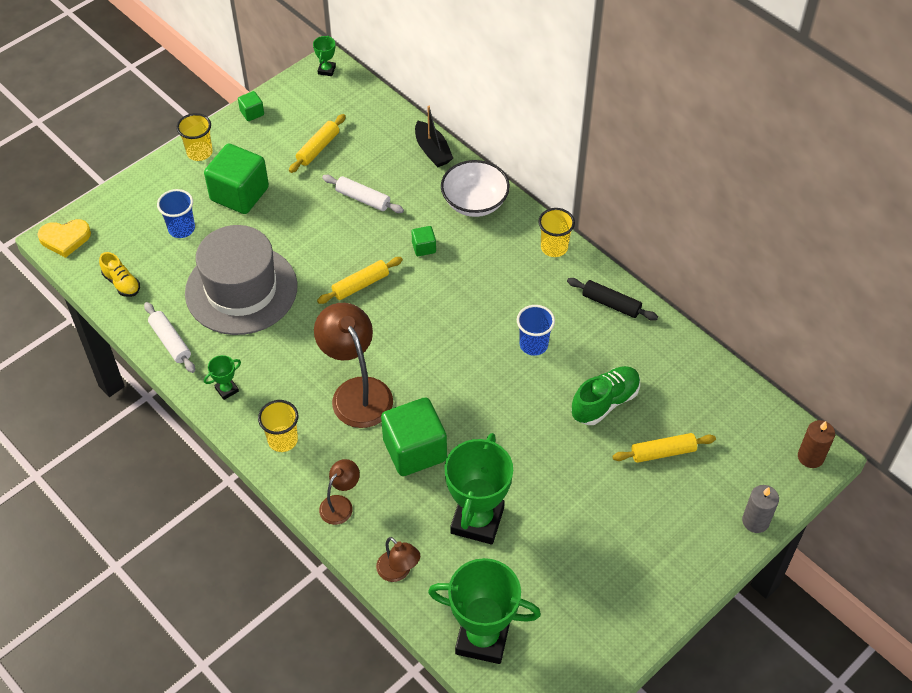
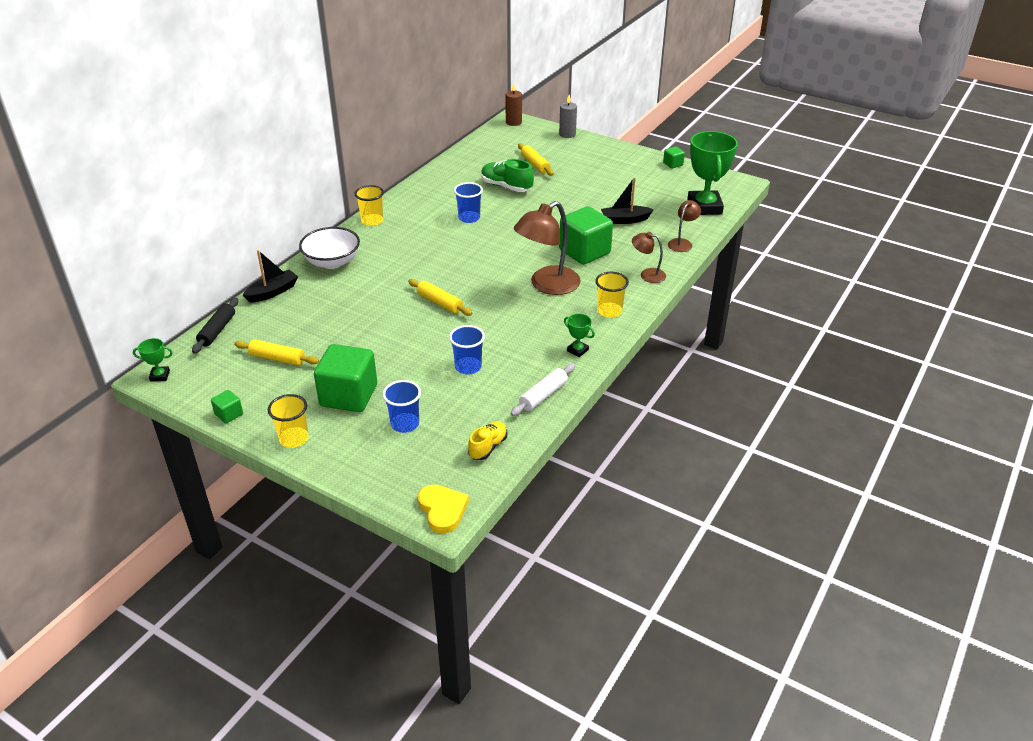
camera: 105 degrees left, 15 degrees down
(241, 289) = (468, 367): grey hat -> blue cup
(363, 199) = (340, 319): white rolling pin -> none
(424, 247) = (389, 278): green cube -> green cube (673, 164)
(477, 520) = (624, 220): green trophy -> black boat
(611, 304) = (420, 193): black rolling pin -> black rolling pin (217, 330)

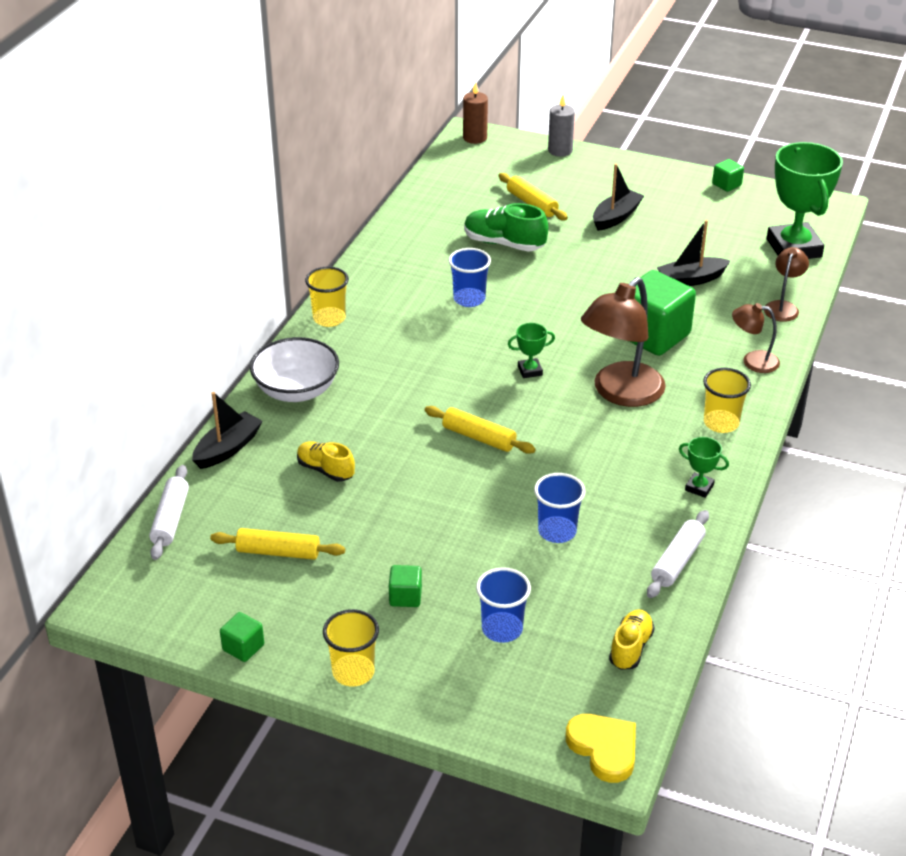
camera: 10 degrees left, 0 degrees up
(160, 376) = (114, 601): green trophy -> green trophy (530, 371)
(217, 330) = (170, 519): black rolling pin -> white rolling pin
(330, 312) = (325, 470): none -> yellow shoe
(349, 396) = (405, 596): green cube -> green cube, size x0.45
(588, 177) = (616, 217): none -> black boat

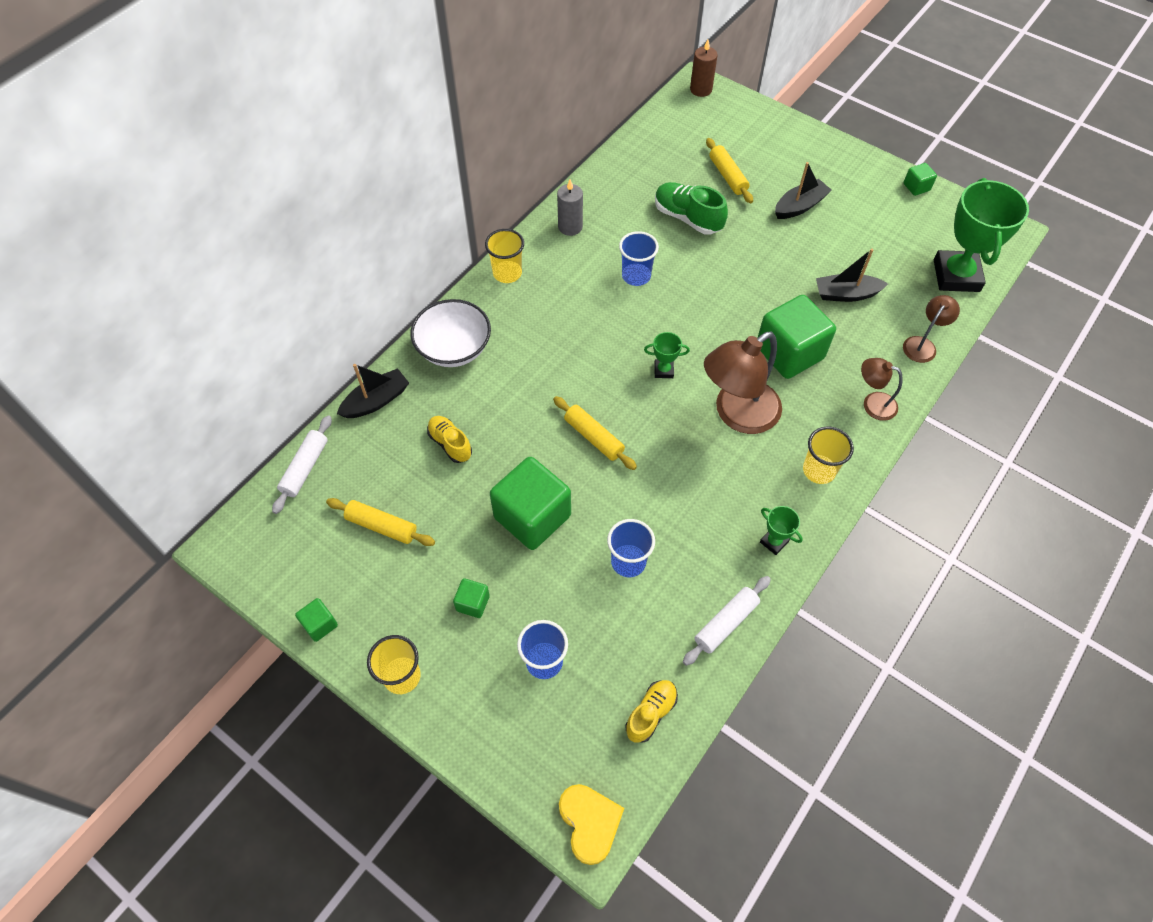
camera: 15 degrees right, 20 degrees up
(440, 514) = (532, 516): none -> green cube
(560, 150) = (773, 118): grey candle -> grey candle (570, 227)

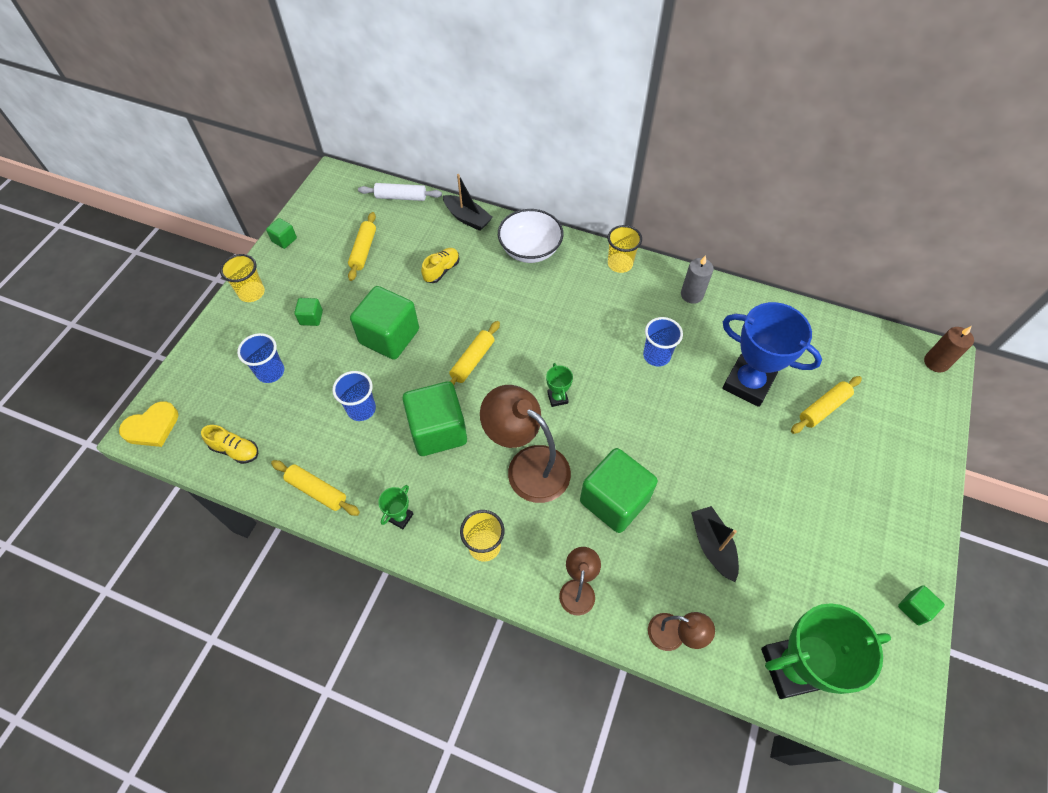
camera: 75 degrees right, 0 degrees up
(676, 488) = (438, 430): none -> green cube
(687, 218) = (748, 383): green shoe -> blue trophy
(726, 623) = (317, 491): white rolling pin -> yellow rolling pin
(800, 206) = (816, 483): black boat -> none

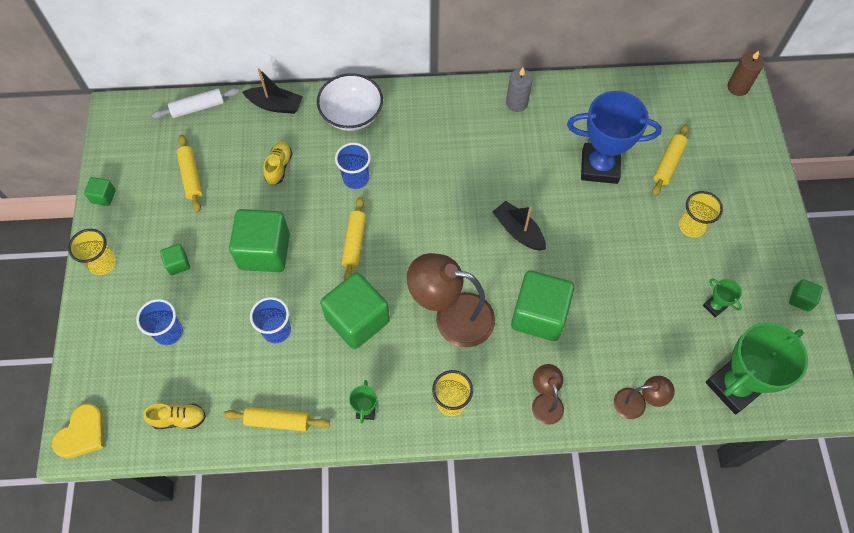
camera: 25 degrees left, 5 degrees up
(557, 398) = (447, 246): green trophy -> green trophy (714, 306)
(620, 264) = (440, 98): yellow cup -> yellow cup (691, 226)
(656, 356) = (513, 172): blue cup -> blue cup (356, 178)
(712, 546) = (633, 318): black boat -> black boat (518, 231)

